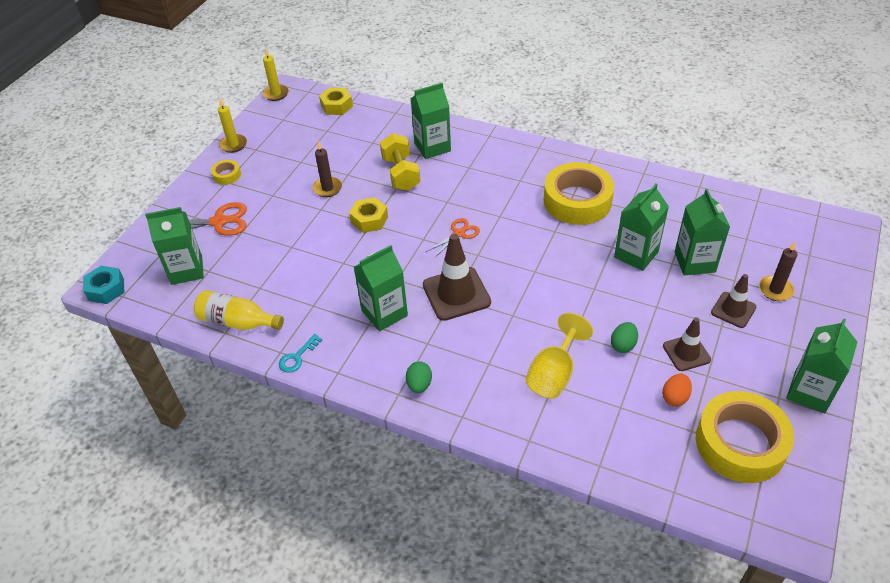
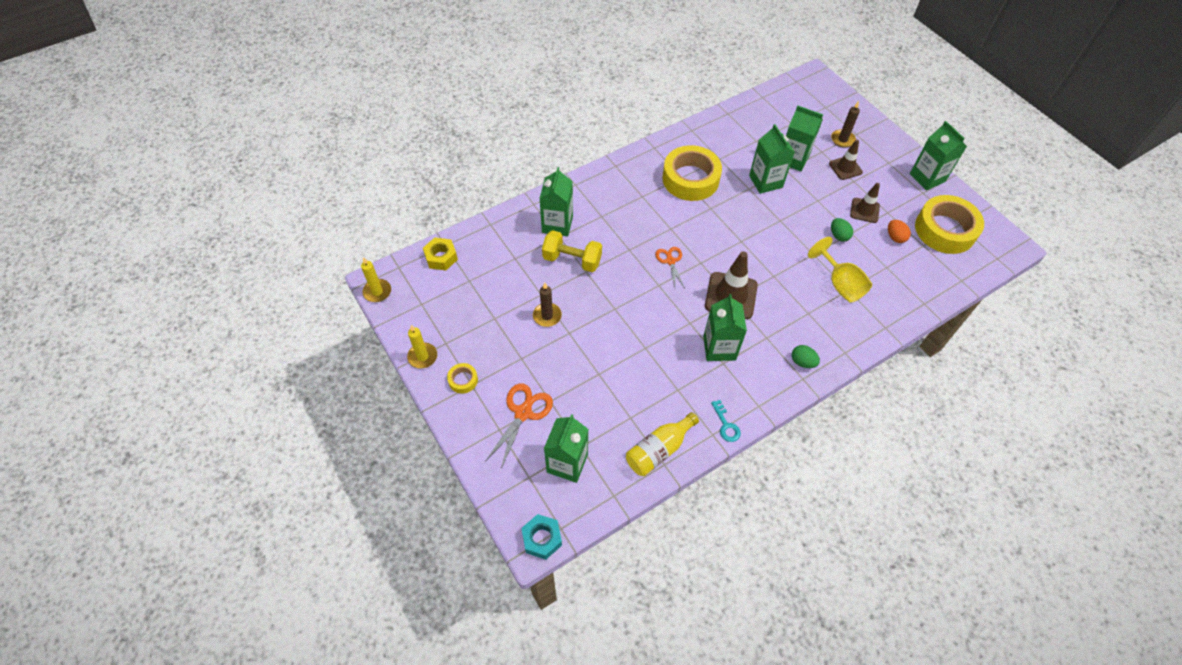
camera: 60 degrees left, 10 degrees up
(369, 220) = (609, 307): yellow nut -> none

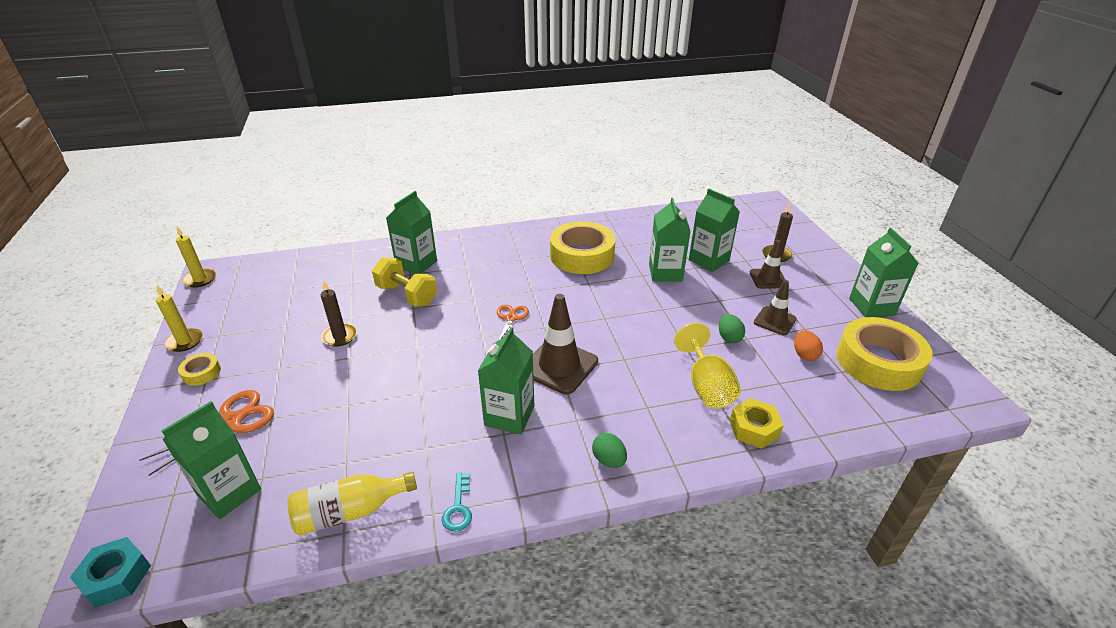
camera: 20 degrees right, 20 degrees down
(441, 257) = (283, 266): yellow nut -> yellow nut (754, 429)

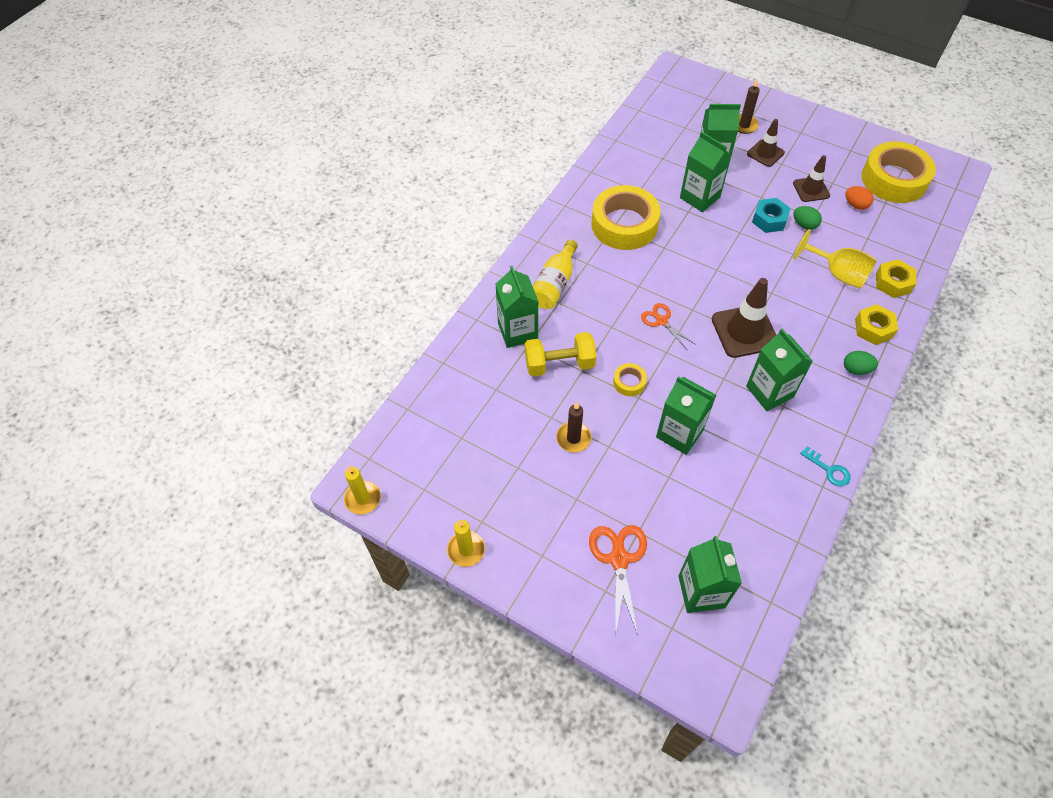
camera: 45 degrees left, 20 degrees up
(116, 577) = (730, 689): turquoise nut -> turquoise nut (769, 220)
(201, 373) = (529, 555): yellow tape -> yellow tape (629, 382)
(350, 512) = (783, 529): yellow bottle -> yellow bottle (554, 285)
(676, 445) = (873, 329): none -> yellow nut
(871, 306) = (845, 134): green carton -> green carton (679, 433)

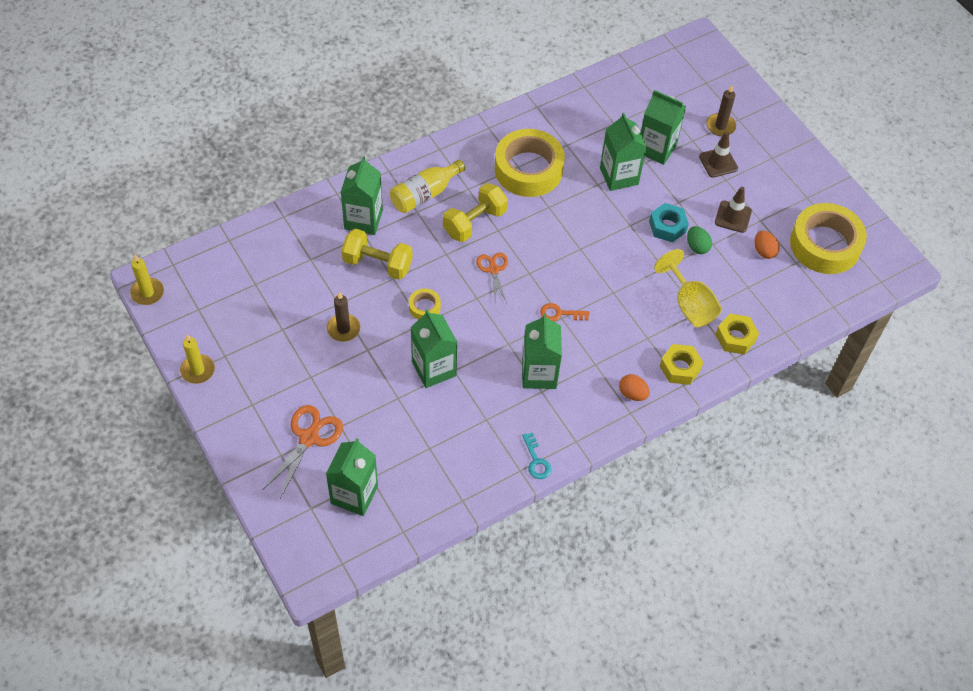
camera: 25 degrees right, 0 degrees up
(614, 288) = (474, 222): none -> yellow dumbbell
(744, 331) = (560, 313): brown traffic cone -> orange key
(856, 369) = (632, 394): green egg -> orange egg

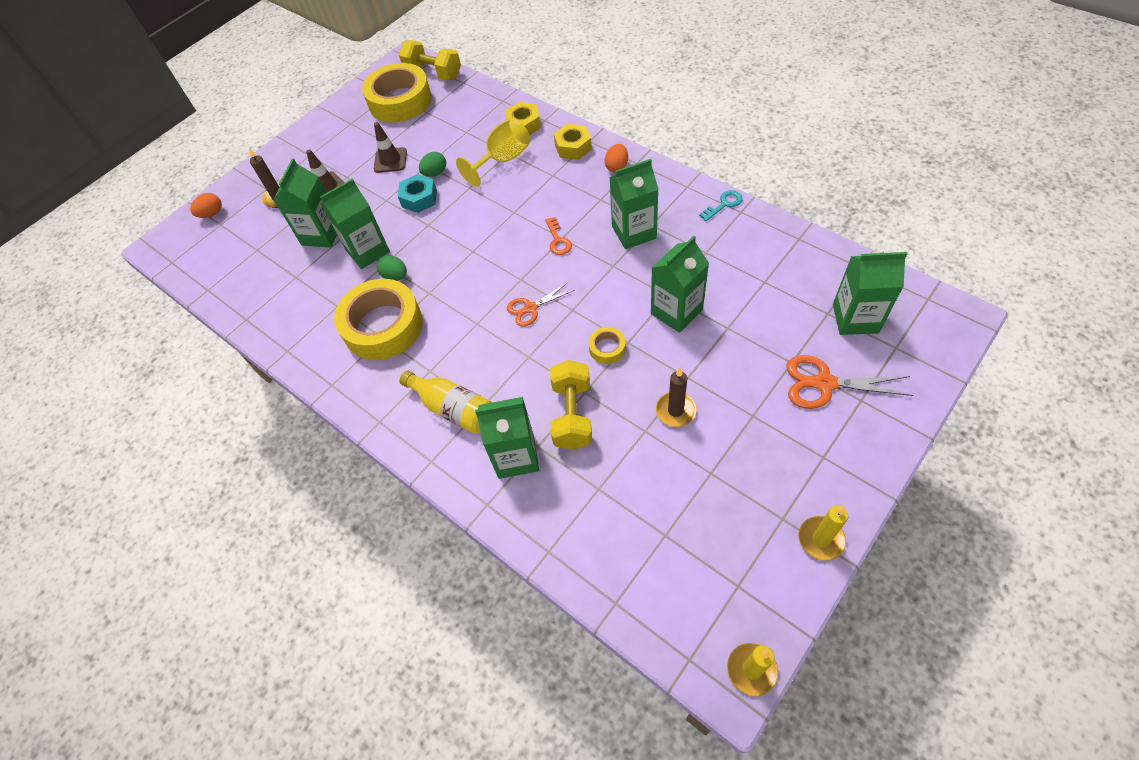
camera: 100 degrees left, 0 degrees up
(474, 222) = (475, 347): yellow dumbbell -> yellow dumbbell (433, 73)
(579, 188) = (395, 276): none -> green egg
(764, 251) = (422, 132): orange egg -> orange egg (212, 214)

